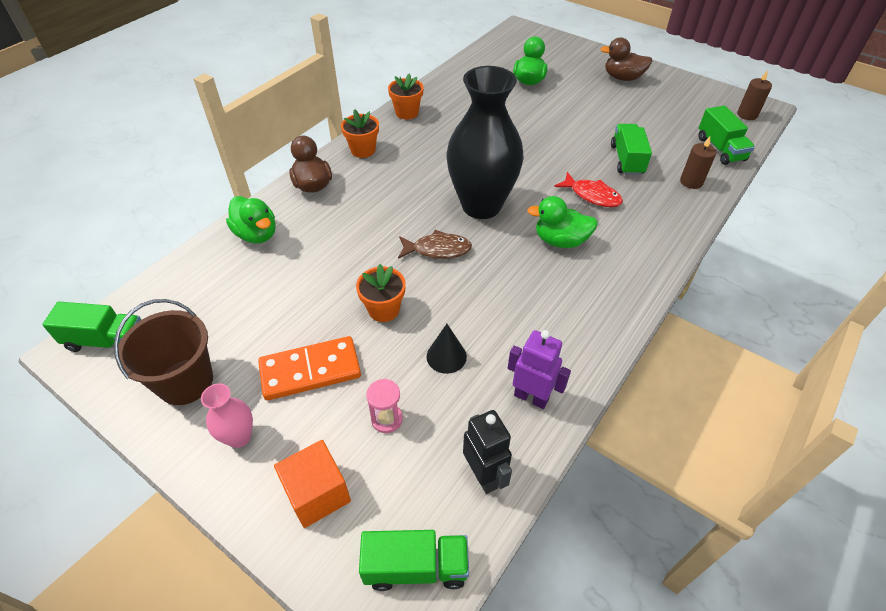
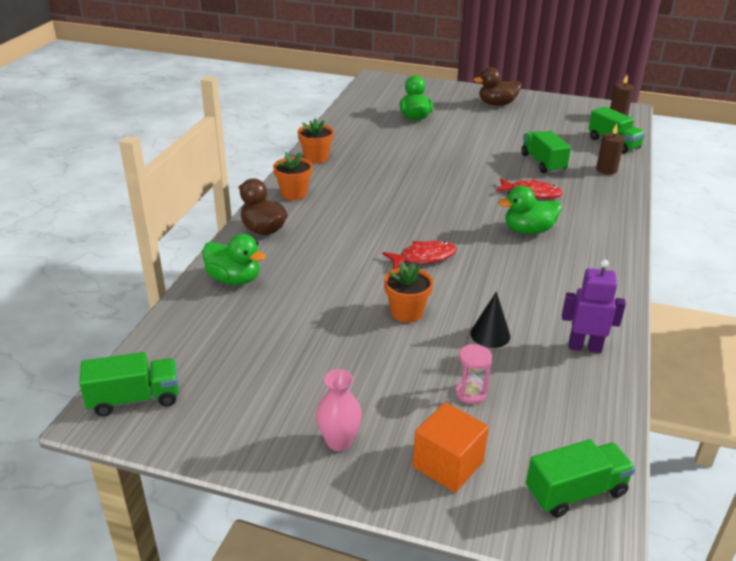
camera: 20 degrees left, 15 degrees down
(185, 381) = (249, 412): brown bucket -> none
(310, 370) = (371, 374): orange domino -> none
(438, 250) = (424, 257): brown fish -> red fish
(481, 205) = (439, 217): black vase -> none
(484, 475) = (585, 411): black robot -> none

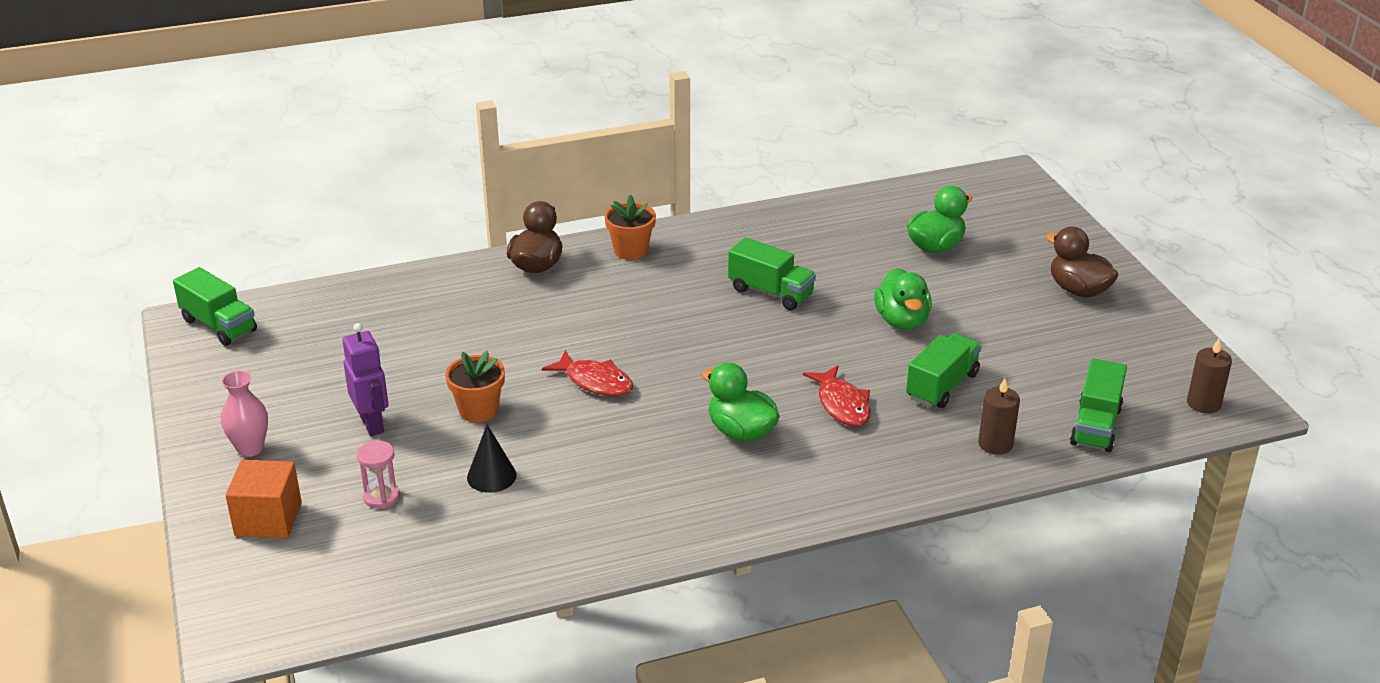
camera: 55 degrees right, 0 degrees up
(234, 279) = (432, 291): green duck -> green duck (902, 321)
(316, 158) = (729, 228): orange flower pot -> none
(576, 492) = (289, 607): green truck -> green truck (771, 292)
(584, 347) = (531, 547): purple robot -> purple robot (372, 424)

